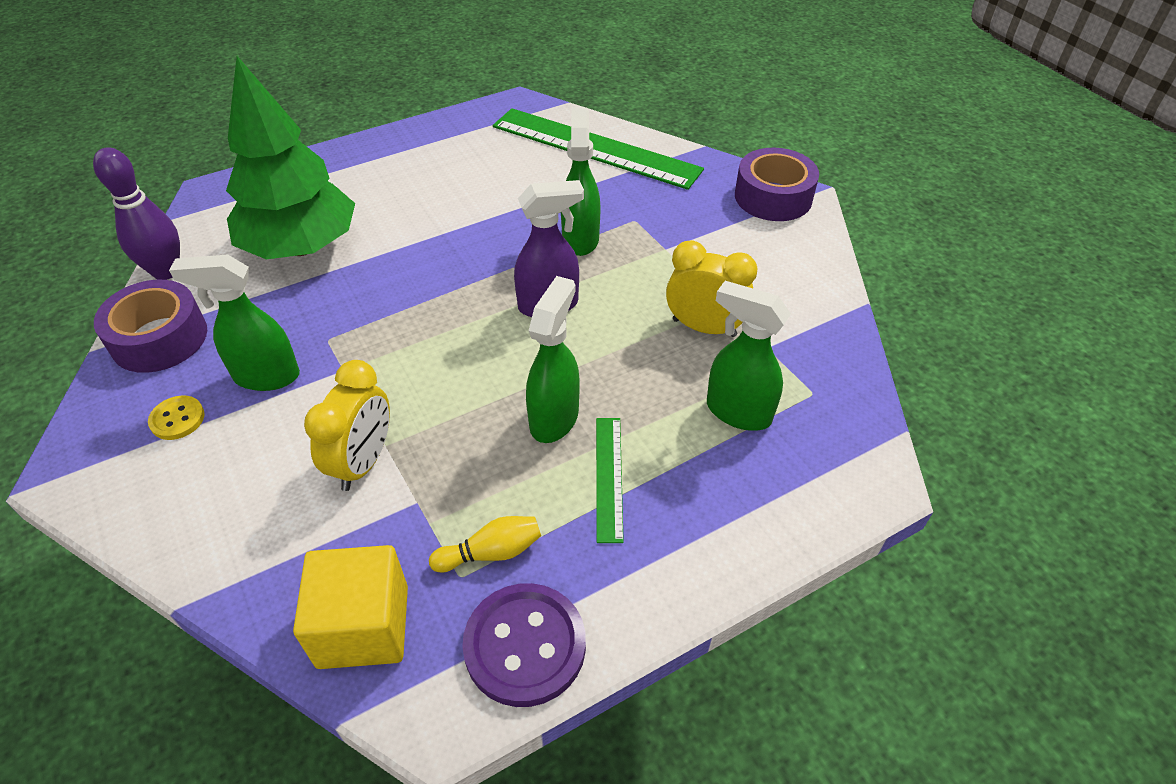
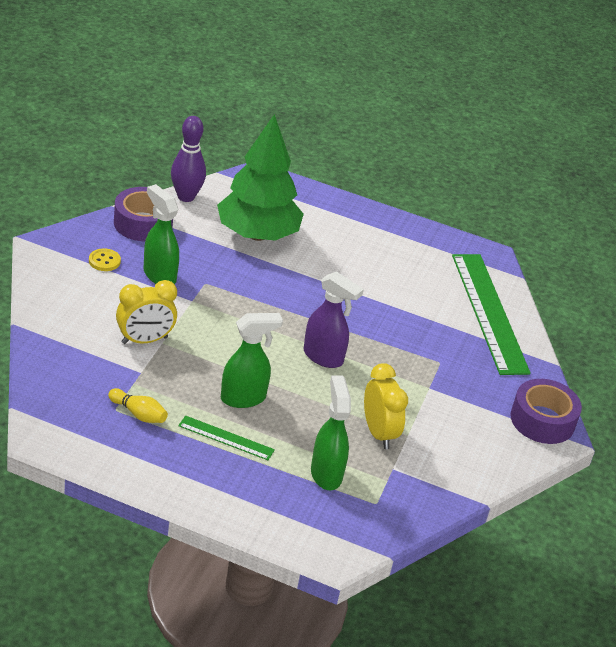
camera: 45 degrees right, 10 degrees down
(363, 626) = (60, 389): yellow cube -> none
(525, 646) = (101, 450): purple button -> none
(580, 239) = (394, 345): green spray bottle -> none
(609, 477) = (226, 438): green ruler -> green ruler turned 60 degrees clockwise

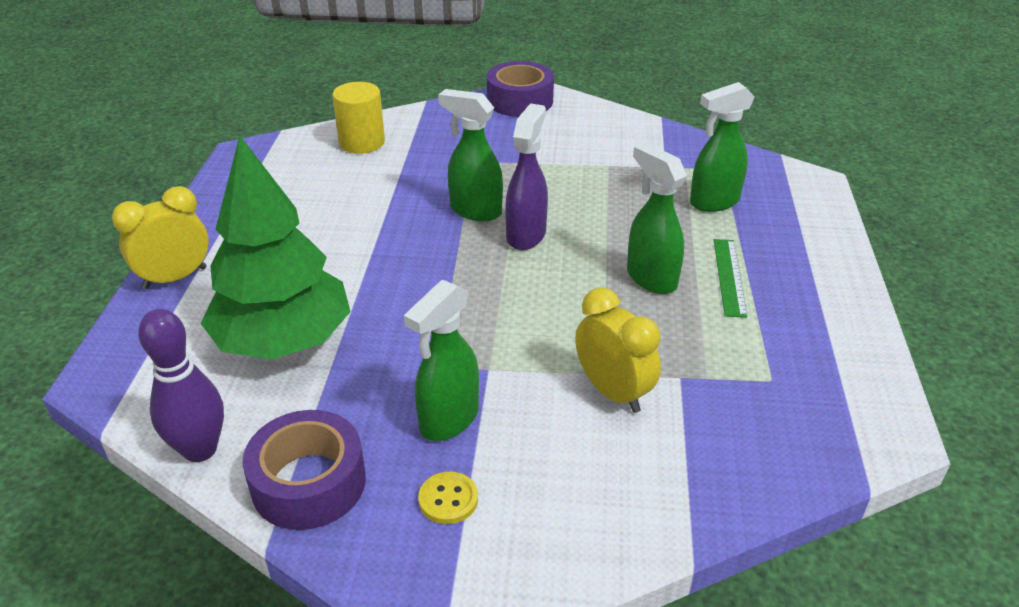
camera: 100 degrees left, 0 degrees up
(138, 414) = (759, 356): yellow bowling pin -> none
(366, 342) = (475, 211): none -> green spray bottle
(378, 433) = (622, 181): yellow clock -> yellow clock (175, 278)
(489, 312) = (362, 142): green ruler -> yellow cylinder

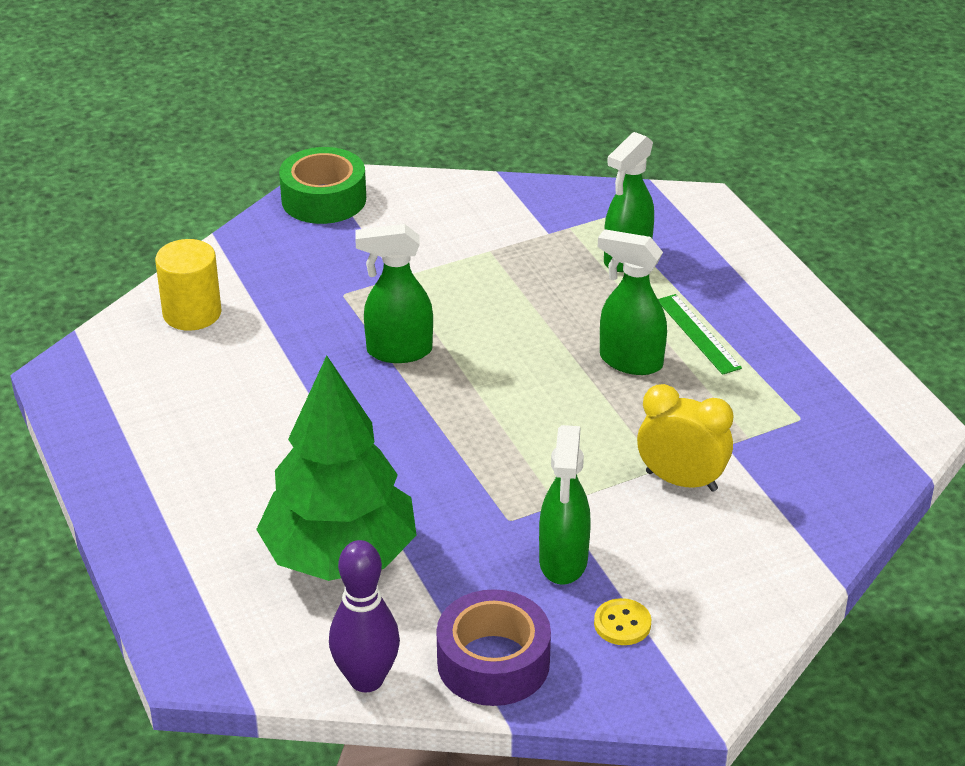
camera: 30 degrees left, 0 degrees up
(175, 278) = (152, 541): yellow clock -> none
(520, 100) = (324, 199): purple tape -> green tape
(526, 235) = (474, 359): purple spray bottle -> none

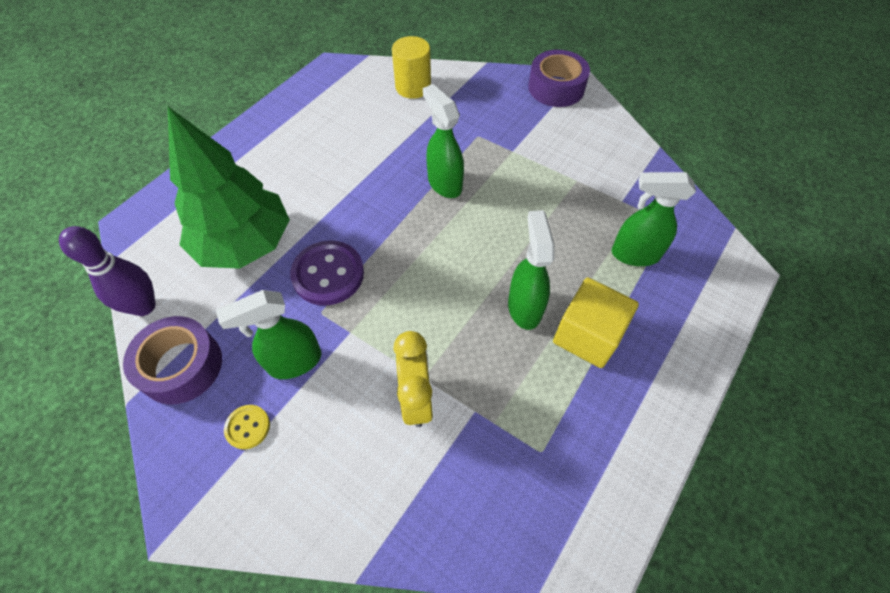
camera: 60 degrees right, 20 degrees up
(324, 199) = (556, 88): green tape -> purple tape
(457, 496) = (328, 274): none -> purple button
(698, 334) = (587, 335): green ruler -> yellow cube

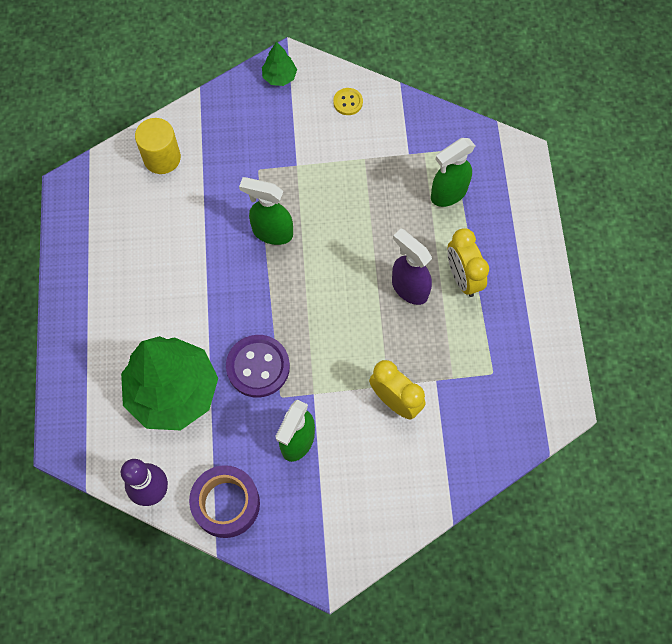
camera: 40 degrees left, 10 degrees up
(248, 427) = (310, 501): yellow button -> yellow button (348, 102)
(524, 307) = (409, 288): green spray bottle -> purple spray bottle
(556, 88) = (279, 77): purple tape -> green tree
(587, 335) = (463, 278): yellow cube -> yellow clock

